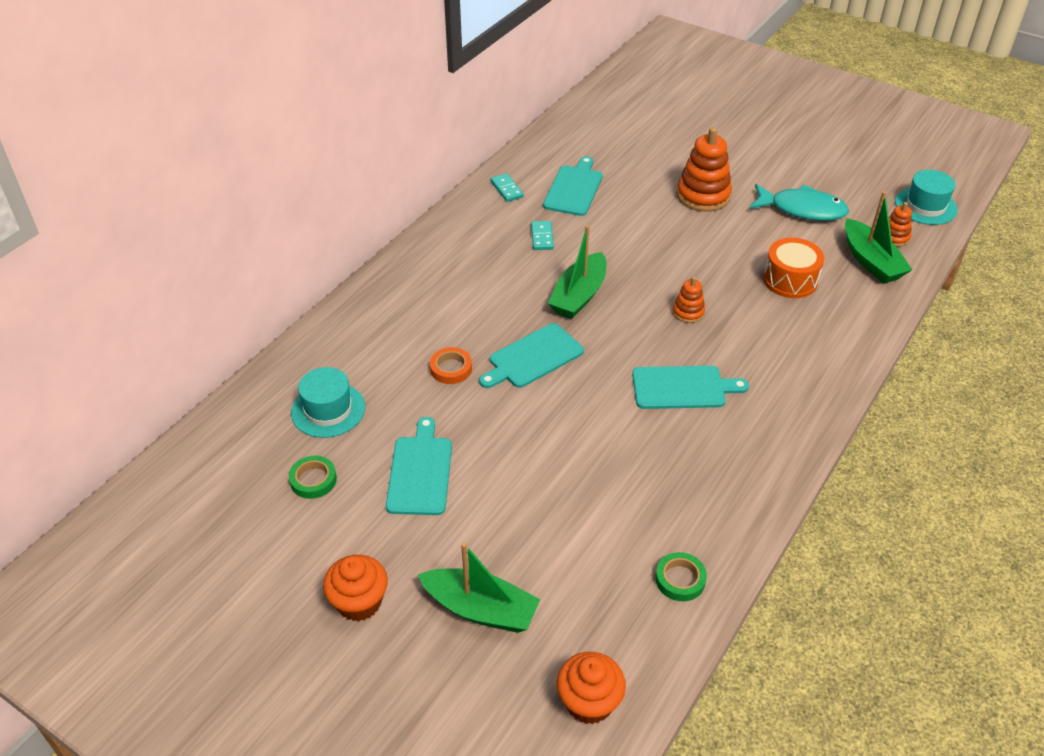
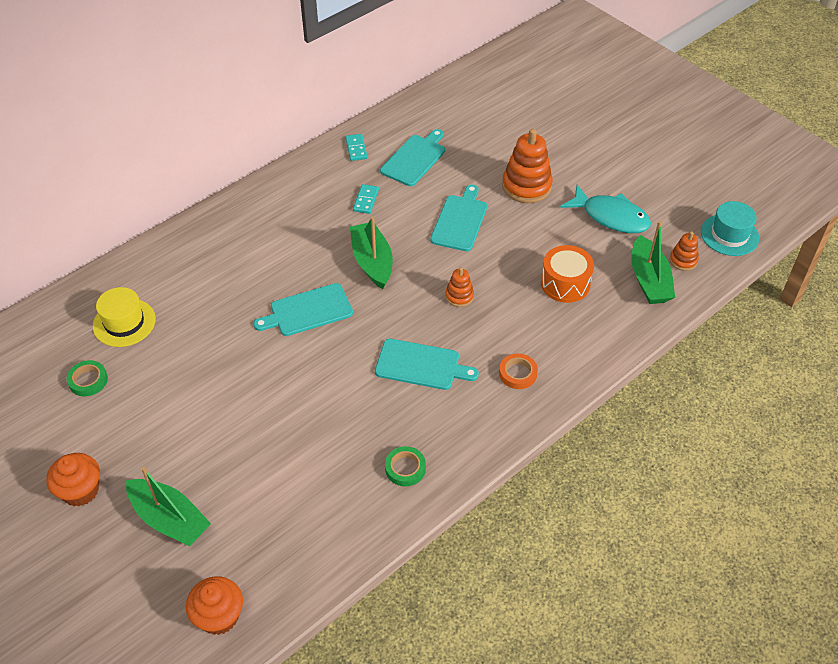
camera: 15 degrees right, 5 degrees up
(328, 410) = (124, 322): turquoise hat -> yellow hat
(420, 472) = (173, 392): turquoise cutting board -> turquoise cutting board (460, 221)
(451, 368) = (236, 307): orange tape -> orange tape (518, 373)
(579, 296) = (372, 262): green boat -> green boat turned 120 degrees clockwise
(680, 579) = (338, 533): green tape -> green tape (405, 468)

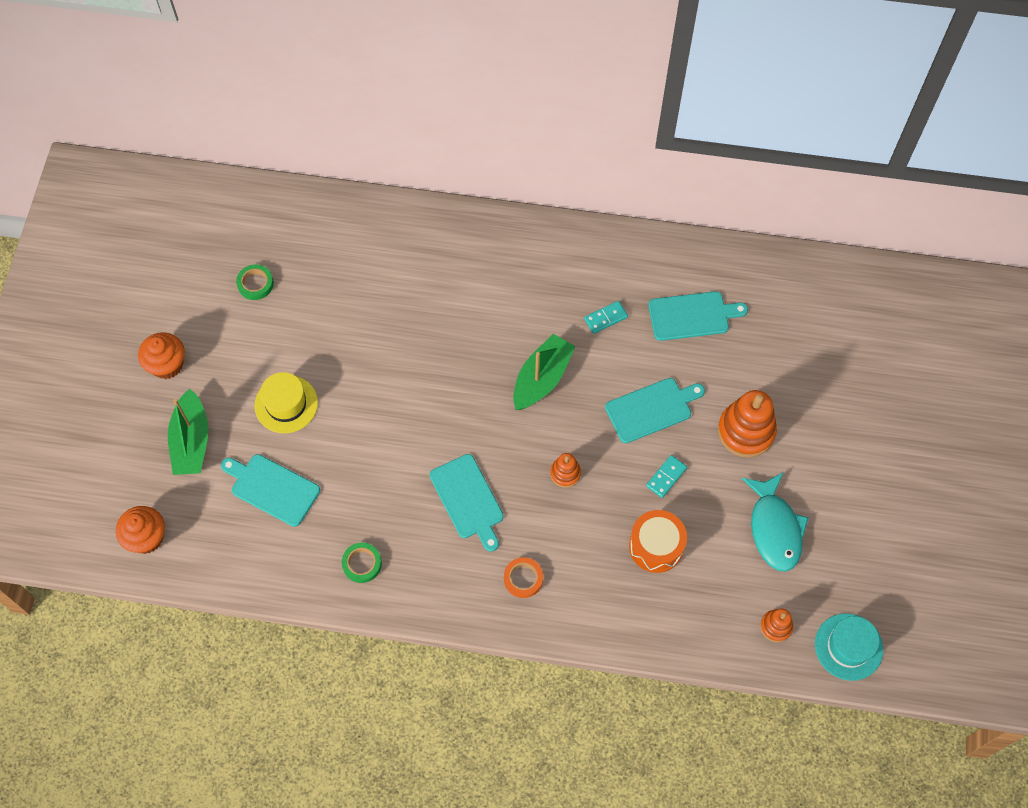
camera: 50 degrees right, 15 degrees up
(124, 322) = (325, 258): yellow hat -> yellow hat (286, 404)
(308, 311) = (448, 374): turquoise cutting board -> turquoise cutting board (272, 488)
(356, 148) = (659, 261): turquoise domino -> turquoise domino (666, 477)
(649, 280) = (723, 613): green boat -> none

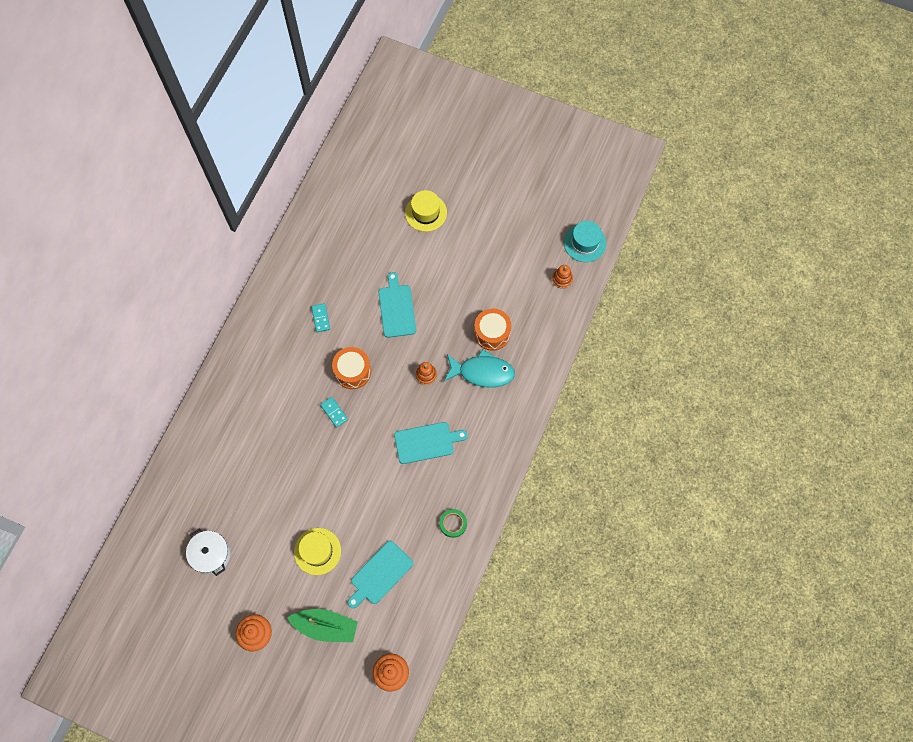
camera: 75 degrees left, 5 degrees up
(255, 284) = (211, 554): green tape -> white pot
(523, 578) = (491, 421): orange tape -> none
(542, 378) = (353, 371): green boat -> orange drum
(666, 477) = (447, 313): turquoise domino -> turquoise domino (334, 412)
(692, 316) = (337, 264): turquoise cutting board -> none
(746, 431) = (429, 256): orange stacking toy -> none
(774, 528) = (499, 260): turquoise fish -> turquoise fish (482, 372)
(812, 408) = (426, 212): none -> yellow hat

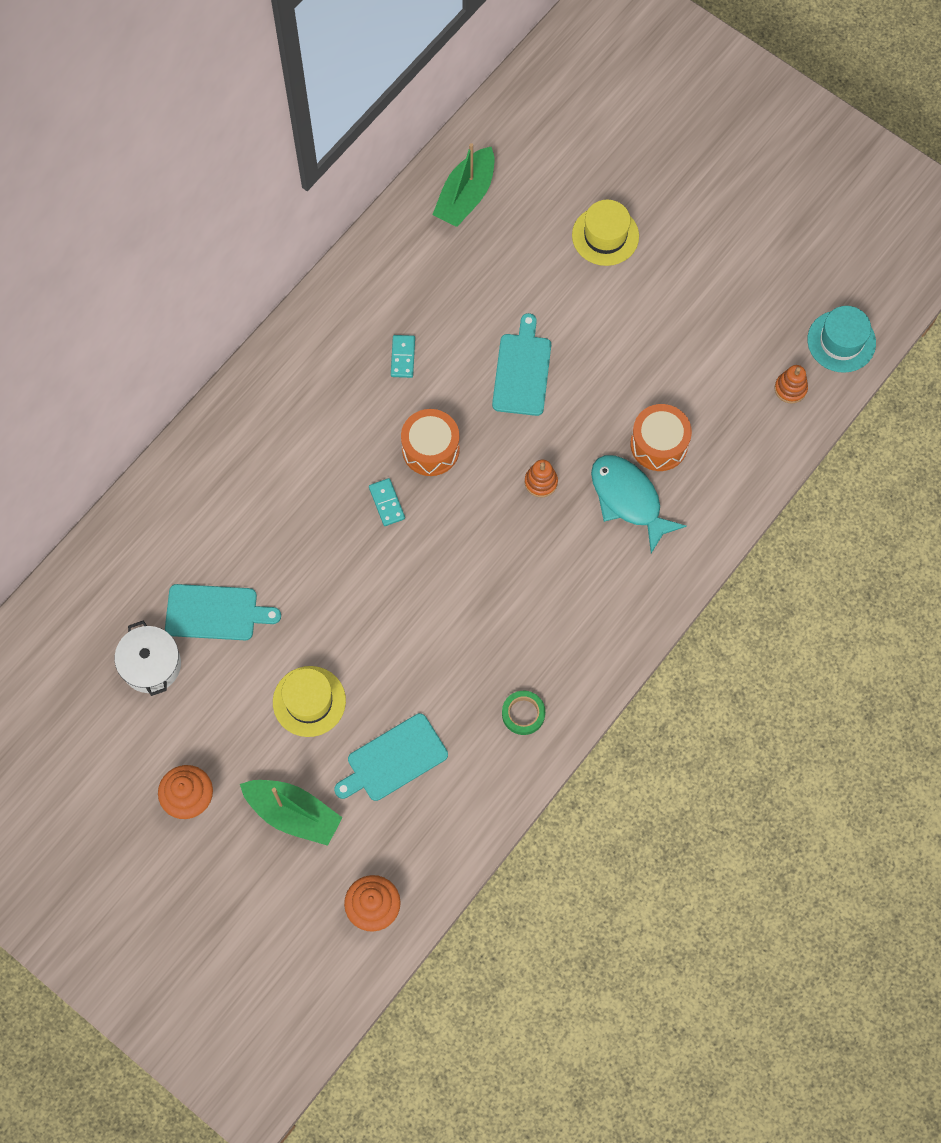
camera: 15 degrees right, 0 degrees up
(334, 209) = (465, 196): none -> green boat
(426, 442) = (515, 583): turquoise cutting board -> turquoise cutting board (215, 612)
(482, 372) = (628, 499): turquoise fish -> turquoise fish turned 150 degrees counterclockwise

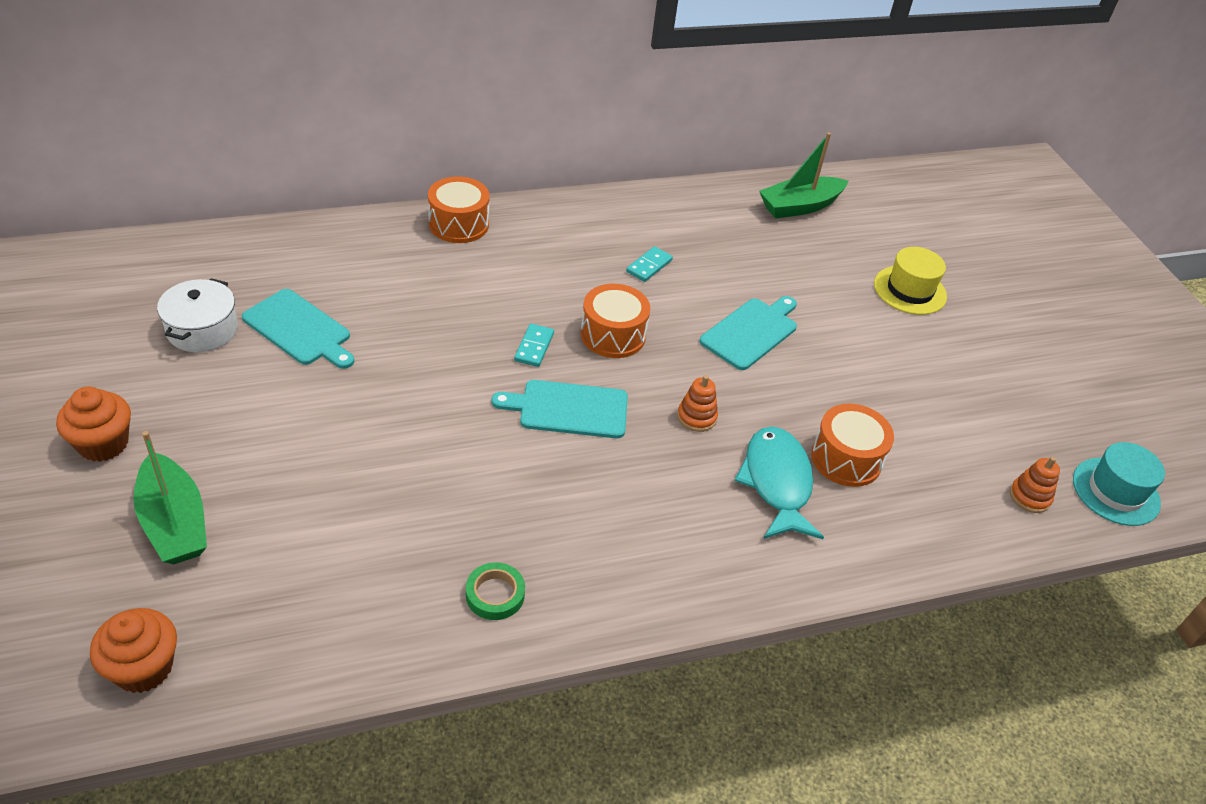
camera: 30 degrees right, 25 degrees down
(229, 422) = (458, 224): none -> orange drum
(309, 701) = (299, 442): yellow hat -> none
(393, 759) = (321, 544): turquoise cutting board -> turquoise cutting board (568, 409)

